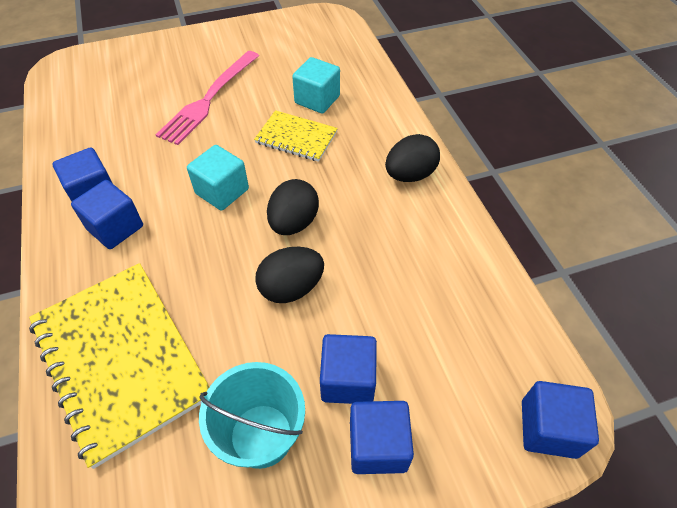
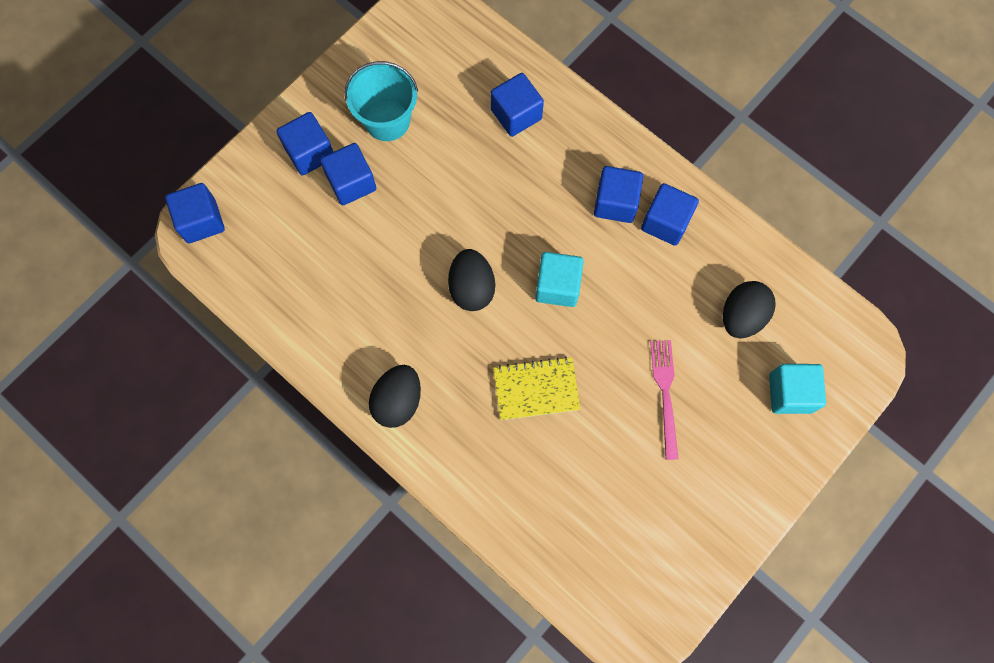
camera: 150 degrees right, 20 degrees up
(120, 359) = (516, 114): yellow notebook -> blue cube
(209, 99) = (665, 393): pink fork -> pink fork, size x0.66
(291, 288) = (434, 228): black egg -> black egg (742, 316)
(317, 100) = (551, 458): turquoise cube -> turquoise cube (790, 393)

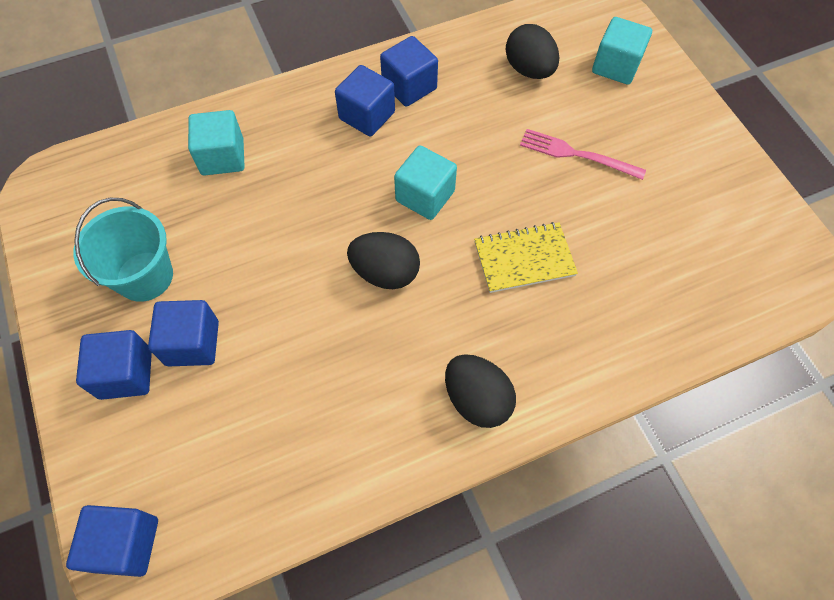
camera: 65 degrees left, 10 degrees down
(516, 114) = (222, 157): blue cube -> turquoise cube
(536, 389) = (524, 259): yellow notebook -> yellow notebook turned 60 degrees clockwise

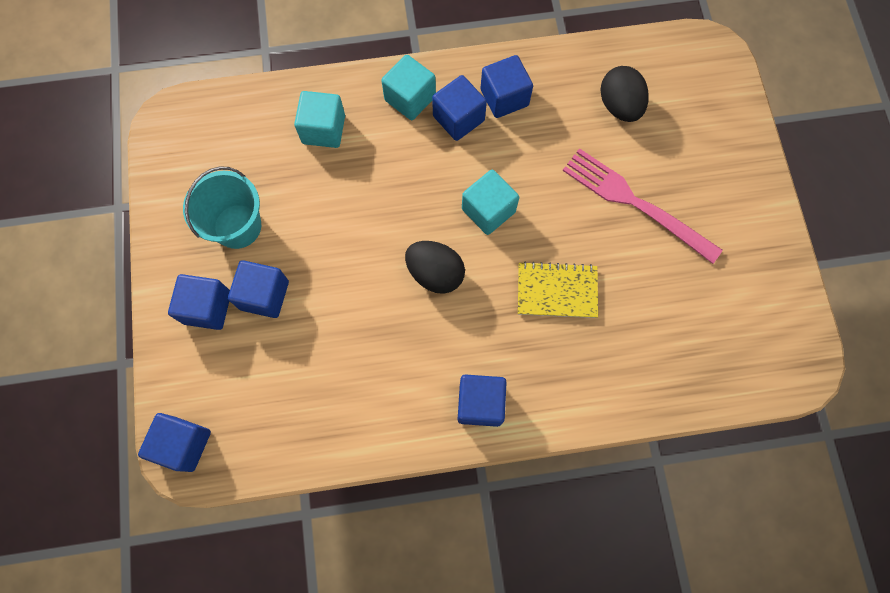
camera: 15 degrees right, 10 degrees up
(477, 399) = (480, 403): black egg -> blue cube
(576, 154) = (635, 203): pink fork -> pink fork, size x1.51
(616, 66) = (702, 121): turquoise cube -> turquoise cube (410, 98)

